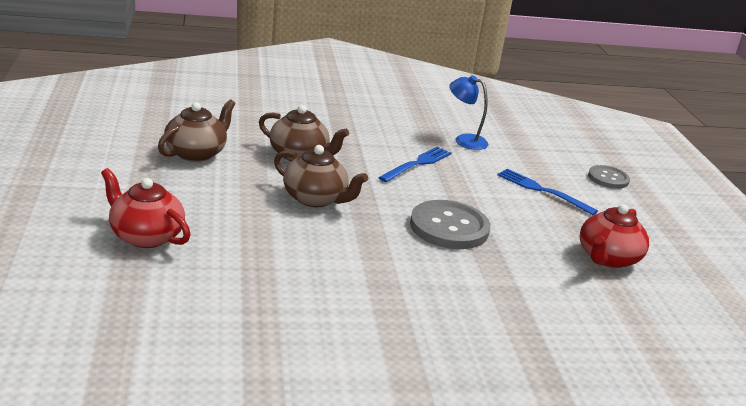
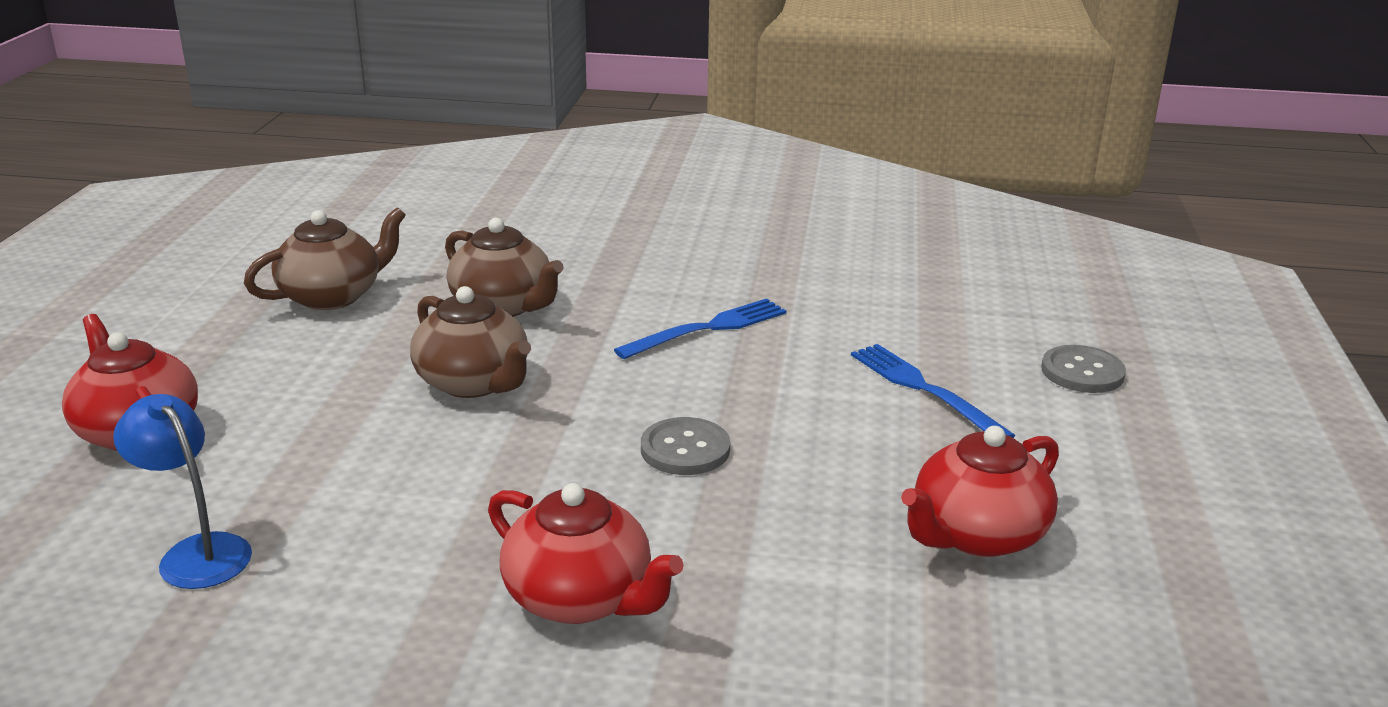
camera: 20 degrees right, 0 degrees up
(449, 227) = (685, 449): grey button -> grey button, size x0.60
(450, 302) = (581, 598): none -> red teapot
(464, 140) = (829, 289): blue lamp -> blue lamp (196, 552)

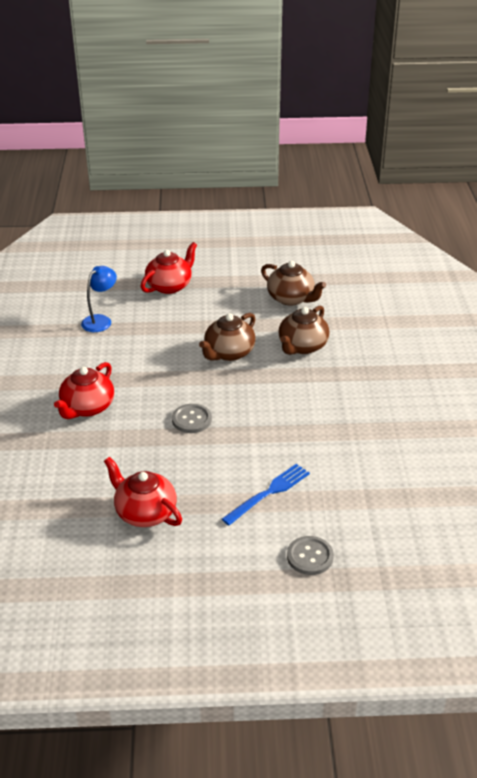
camera: 80 degrees right, 10 degrees up
(709, 328) = (306, 413): blue fork -> none

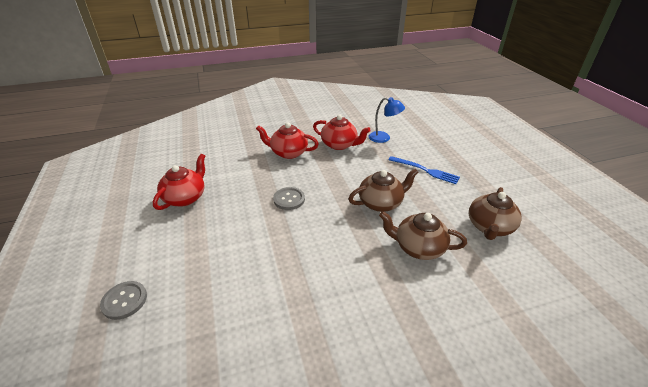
camera: 75 degrees right, 0 degrees up
(170, 286) = (448, 157): red teapot -> red teapot (339, 145)
(228, 353) = (381, 203): brown teapot -> brown teapot turned 135 degrees clockwise
(269, 492) = (207, 259): blue fork -> blue fork (426, 170)

